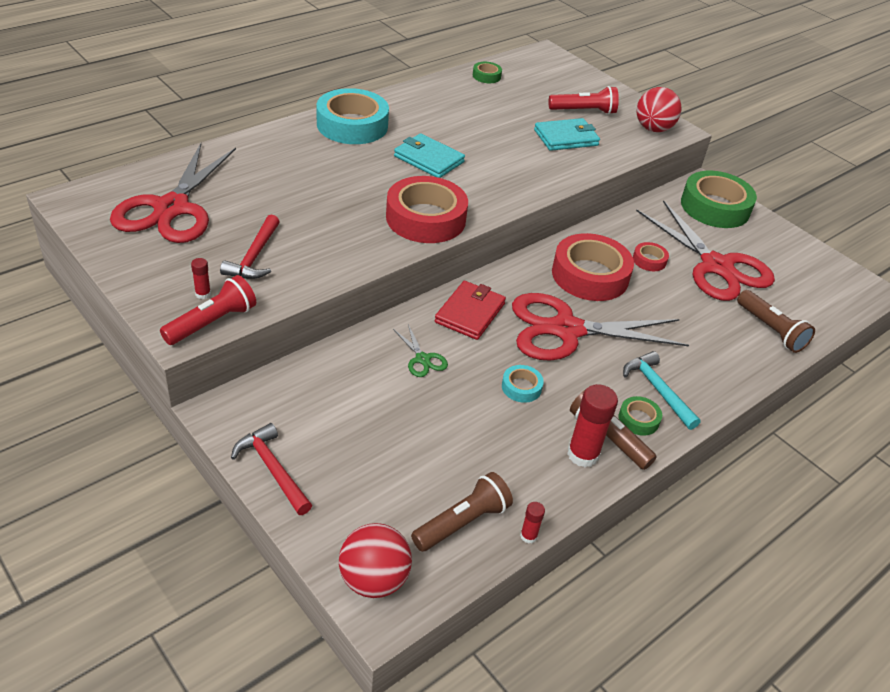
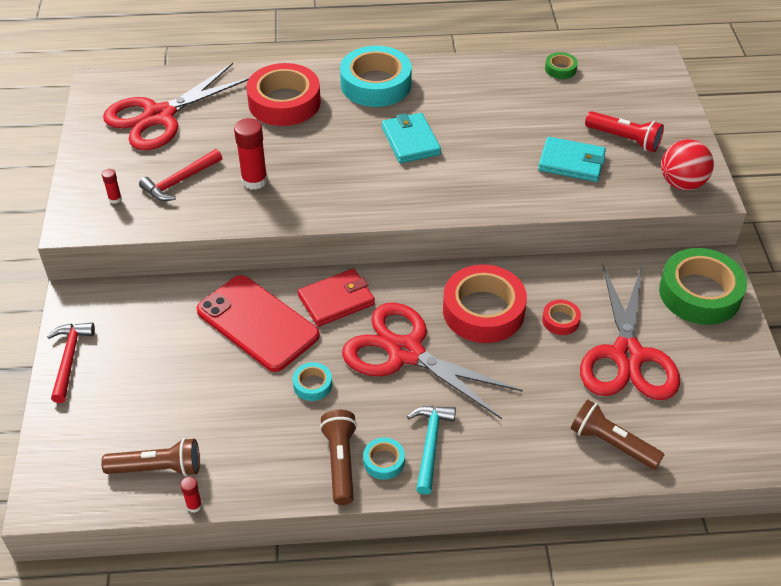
camera: 40 degrees right, 5 degrees up
(212, 322) = (100, 225): red flashlight -> none
(374, 580) = (59, 475): red ball -> none
(422, 359) = (257, 323): green scissors -> red phone
(425, 218) = (348, 198): red tape -> red tape (284, 102)
(583, 454) = (304, 466): red glue stick -> red glue stick (254, 180)
(638, 419) = (384, 461): green tape -> turquoise tape
(771, 330) = (612, 443): brown flashlight -> brown flashlight turned 120 degrees clockwise

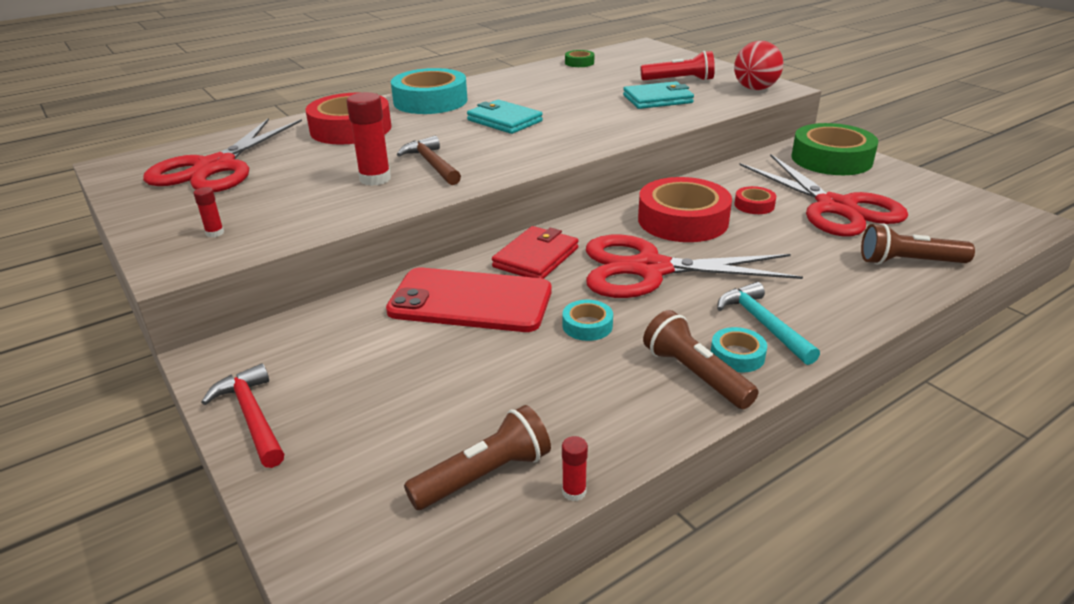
camera: 30 degrees left, 15 degrees down
(180, 181) = (287, 201): red hammer -> none
(307, 179) = (431, 164): none -> brown hammer

